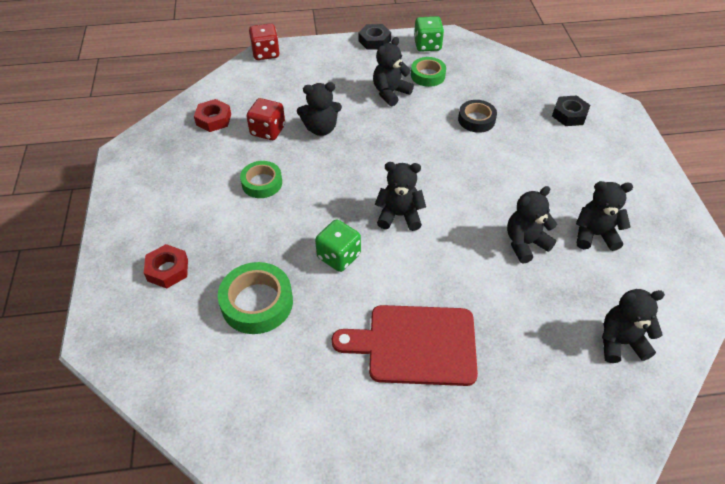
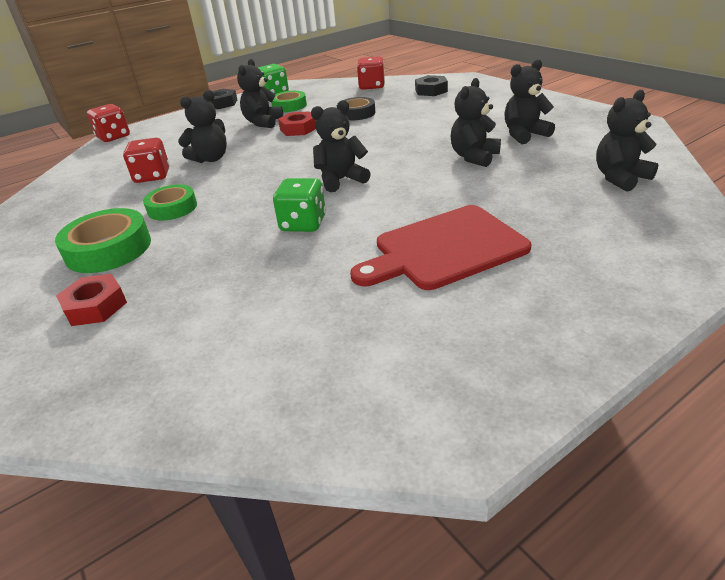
camera: 25 degrees left, 15 degrees down
(213, 119) = (82, 188): red nut -> red nut (298, 129)
(257, 303) = (236, 288): green tape -> green tape (108, 249)
(521, 78) = (372, 86): none -> red dice

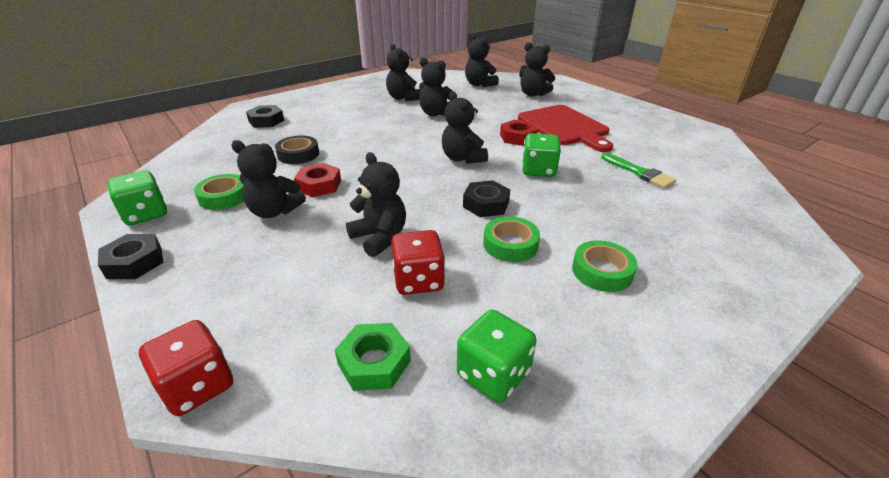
camera: 95 degrees left, 0 degrees up
(53, 204) = (493, 374): none -> green dice
(92, 171) = (374, 362): none -> green nut
(95, 306) = (691, 253): red nut -> red nut (518, 137)
(108, 249) = (602, 271): green tape -> green tape, size x0.66
(241, 196) = (486, 204): none -> black nut
(280, 300) = (639, 172): none -> green brush
(372, 86) = (212, 148): red dice -> none
(597, 225) = (533, 94): none -> black teddy bear

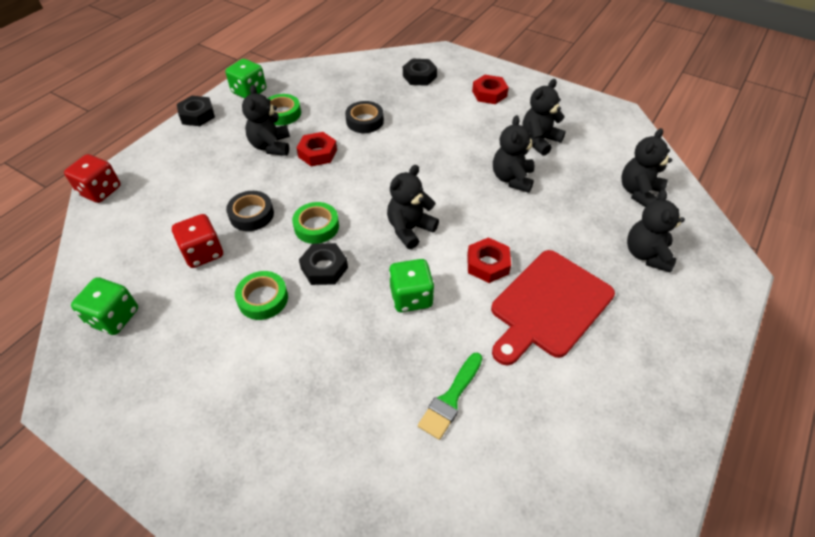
camera: 70 degrees right, 15 degrees up
(329, 102) = (489, 94): none -> red nut
(374, 362) = (121, 255): green nut -> none
(379, 238) = (251, 215): black teddy bear -> black tape
(602, 271) = (237, 372): green tape -> green tape (316, 227)

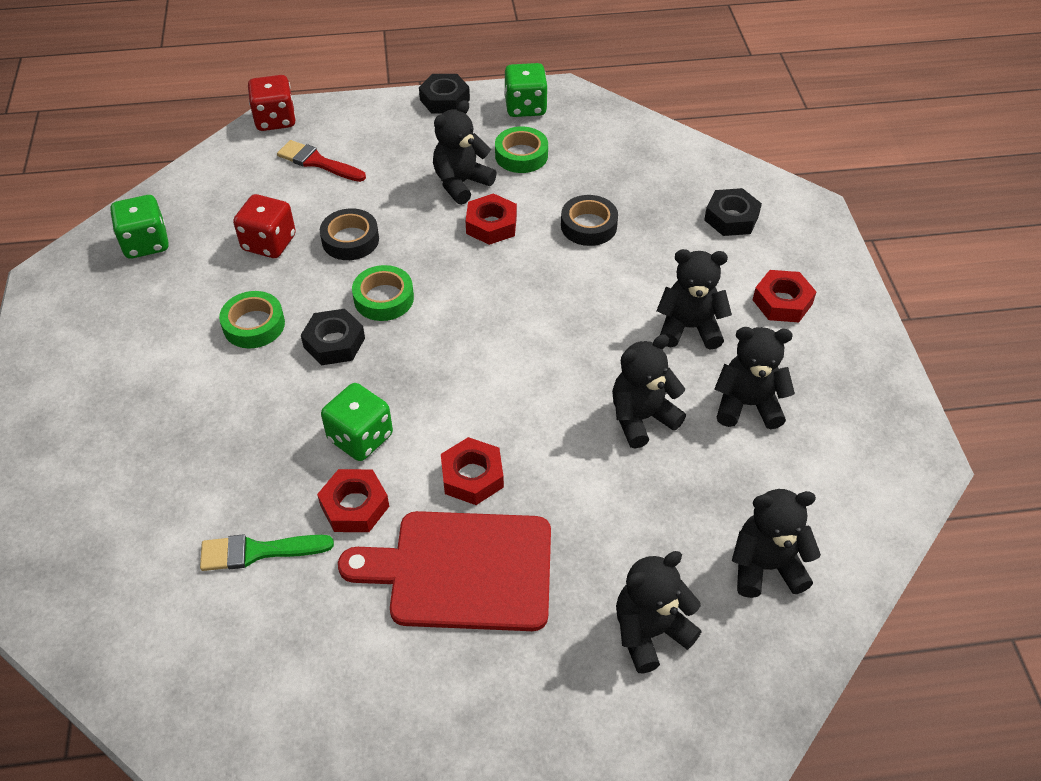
camera: 50 degrees right, 0 degrees up
(167, 193) = (318, 162): none -> red brush
(410, 229) = (457, 375): black teddy bear -> black teddy bear (689, 328)
(460, 329) = (354, 506): none -> red nut

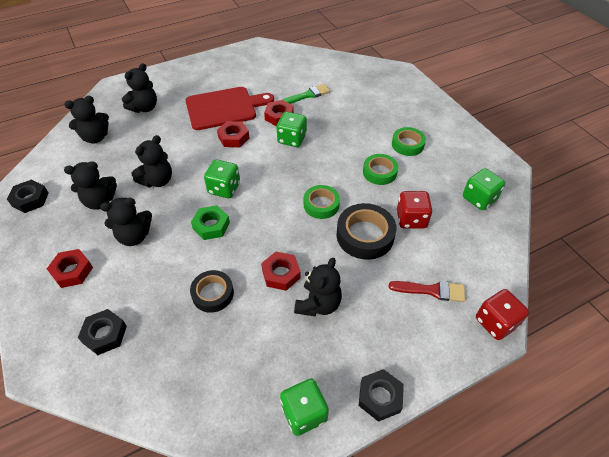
camera: 160 degrees right, 0 degrees up
(334, 342) = (332, 175): black nut -> black nut (30, 199)
(350, 240) = (365, 235): black tape -> black tape, size x1.52
(521, 155) = (285, 348): green tape -> green tape (407, 144)
(527, 369) = (224, 188): none -> green dice
(567, 312) = (211, 226): none -> green nut

